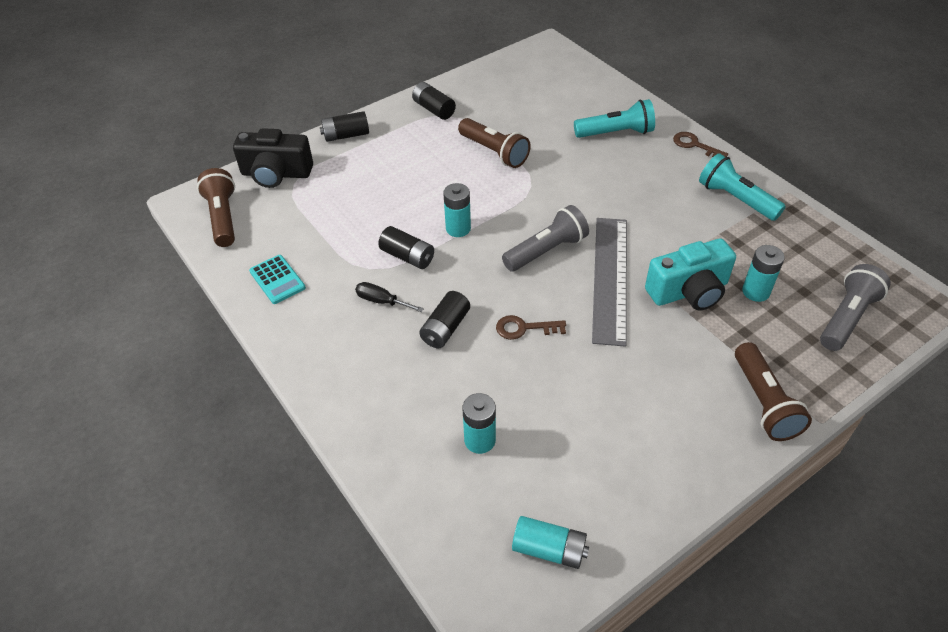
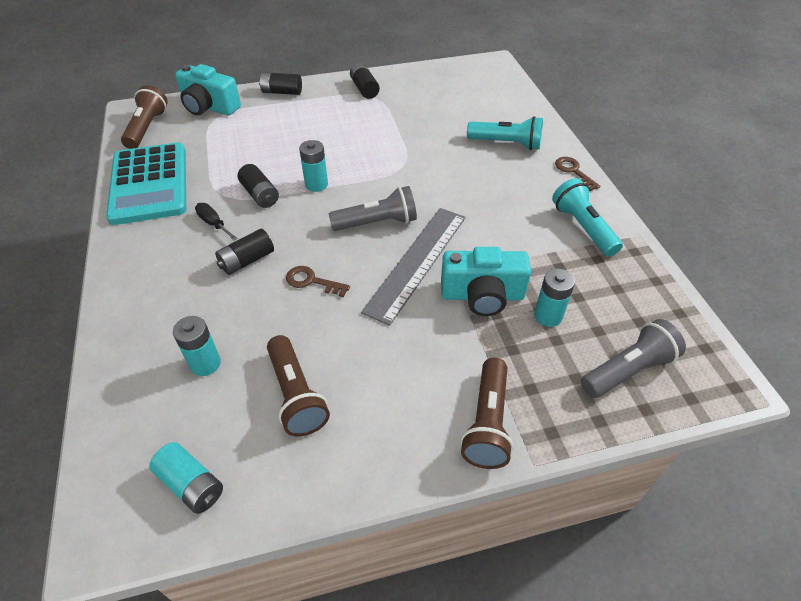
camera: 20 degrees right, 0 degrees up
(276, 174) = (209, 107): black camera -> turquoise camera
(277, 279) = (149, 184): turquoise calculator -> turquoise calculator, size x2.25
(494, 152) = (390, 133): brown flashlight -> brown flashlight (296, 395)

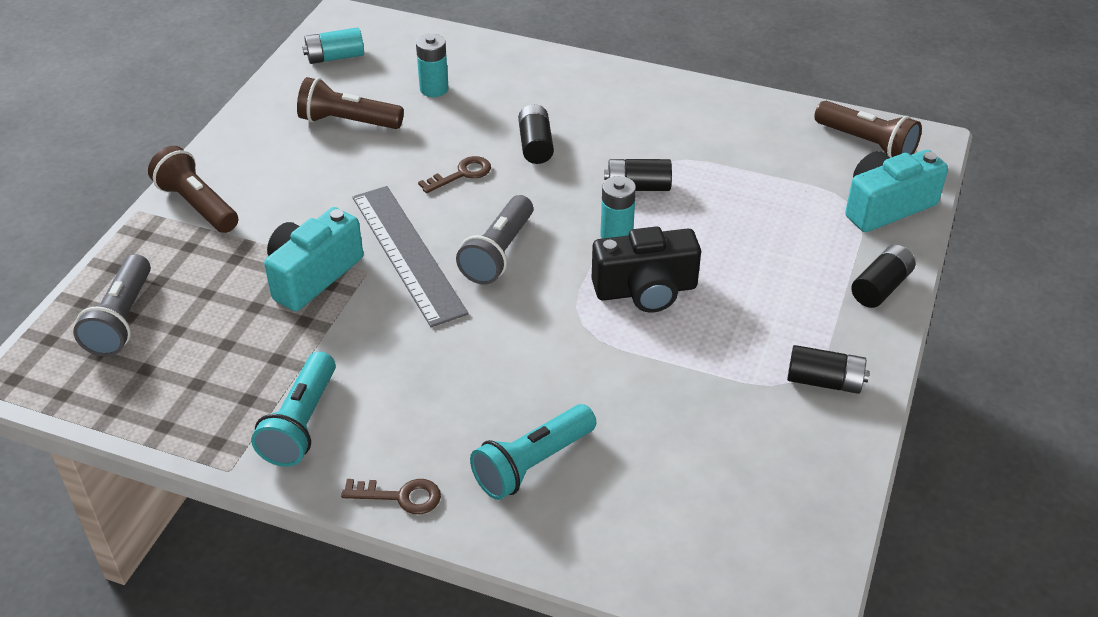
camera: 125 degrees right, 5 degrees down
(149, 184) = (734, 118): turquoise calculator -> none
(214, 223) = (617, 141): black screwdriver -> none
(354, 157) = (645, 290): none -> black camera
(548, 316) = (235, 306): turquoise battery -> none
(582, 227) = (301, 423): turquoise flashlight -> turquoise flashlight turned 90 degrees clockwise

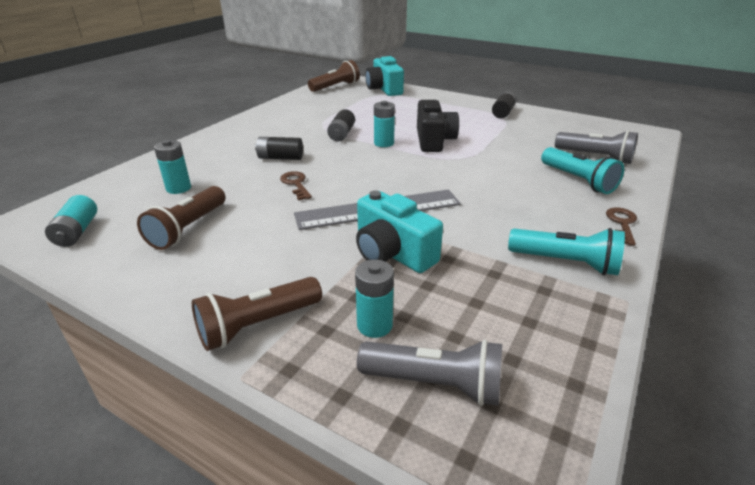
camera: 80 degrees left, 10 degrees down
(195, 276) = (374, 325): none -> turquoise battery
(498, 253) = (389, 177): grey flashlight -> grey flashlight (595, 157)
(881, 287) = (440, 96): black battery -> none

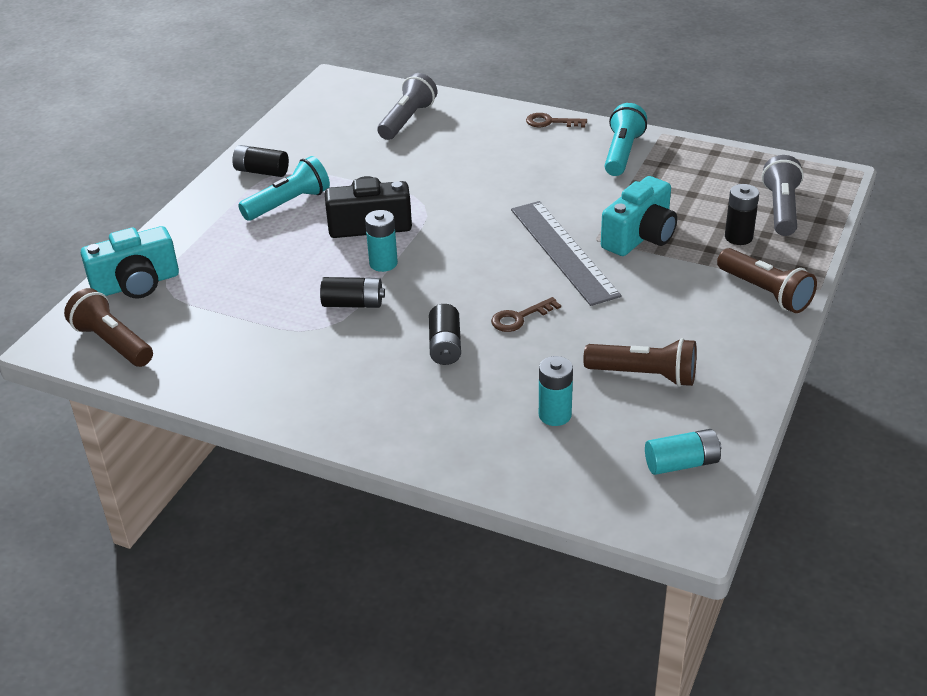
camera: 95 degrees left, 5 degrees up
(374, 325) = (738, 237): turquoise battery -> black battery
(578, 180) = (468, 135): turquoise flashlight -> turquoise flashlight (288, 203)

